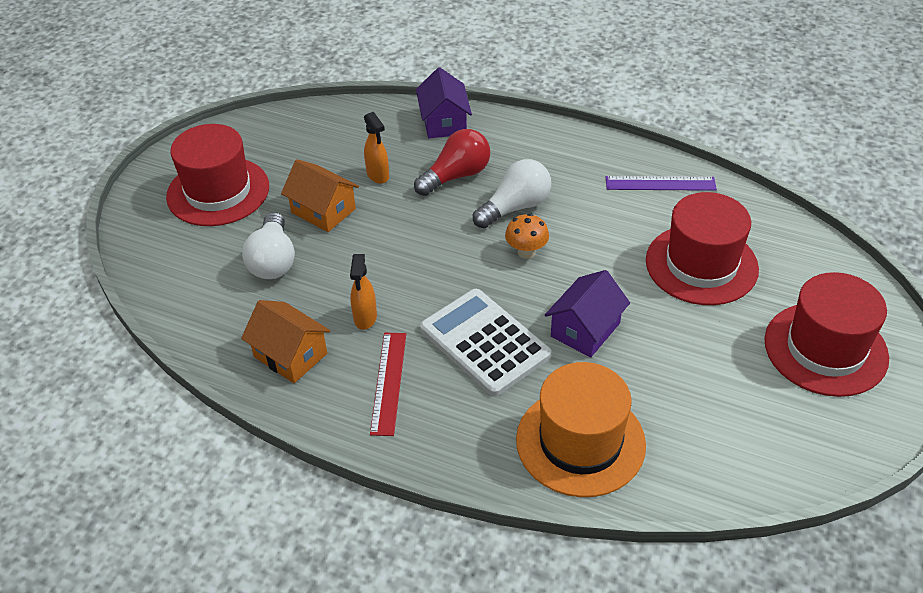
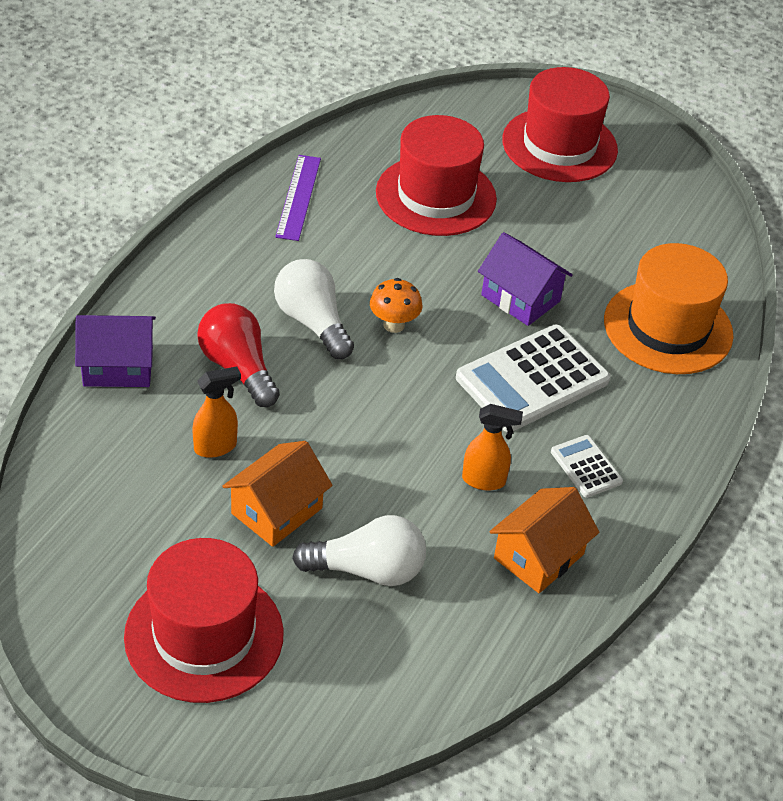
camera: 90 degrees left, 0 degrees up
(389, 382) = (586, 467): red ruler -> white calculator

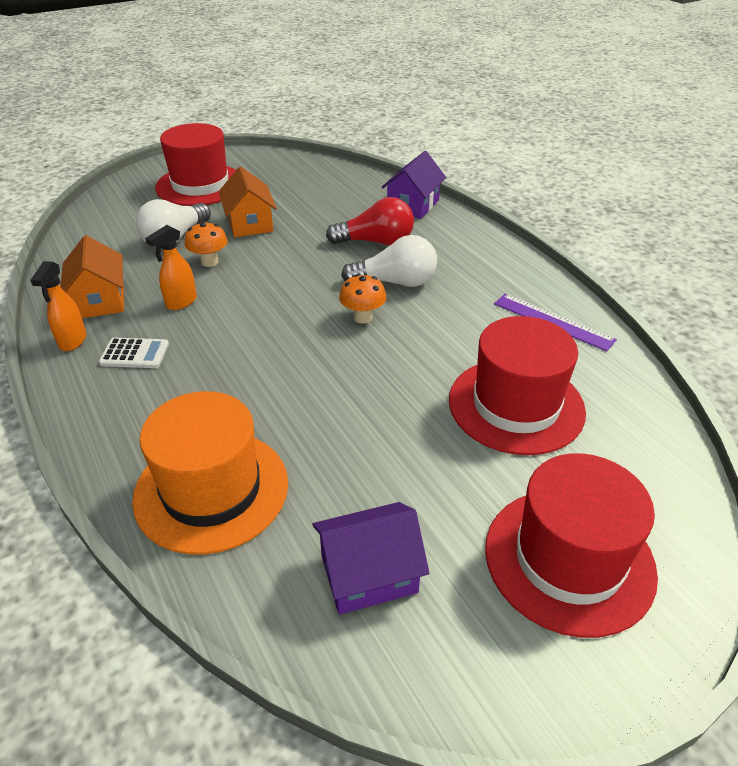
camera: 125 degrees right, 5 degrees down
(216, 447) = (318, 218): orange spray bottle -> orange spray bottle (73, 341)
(392, 501) = (209, 262): none -> orange mushroom
(520, 298) = (336, 400): purple house -> purple house (369, 574)
(532, 379) = (241, 365): white calculator -> none

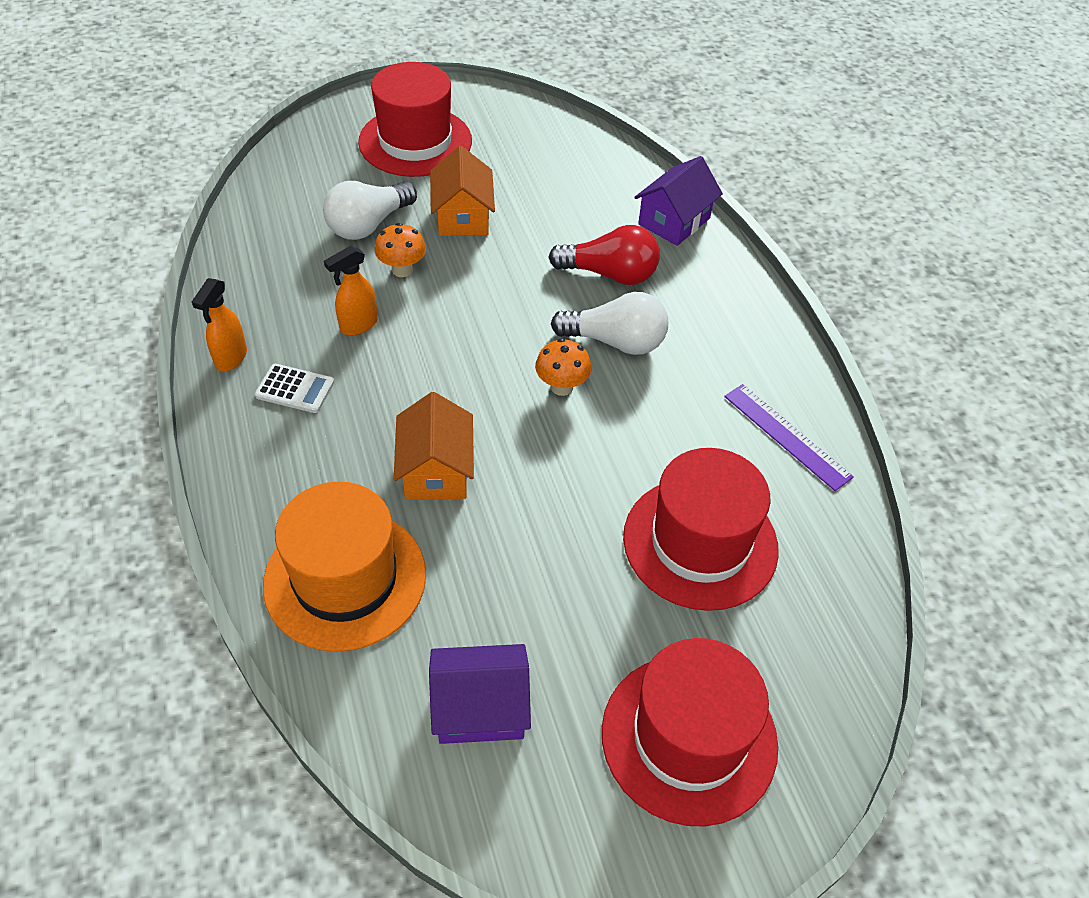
camera: 10 degrees right, 10 degrees up
(100, 300) = (268, 305): orange house -> orange house (436, 470)

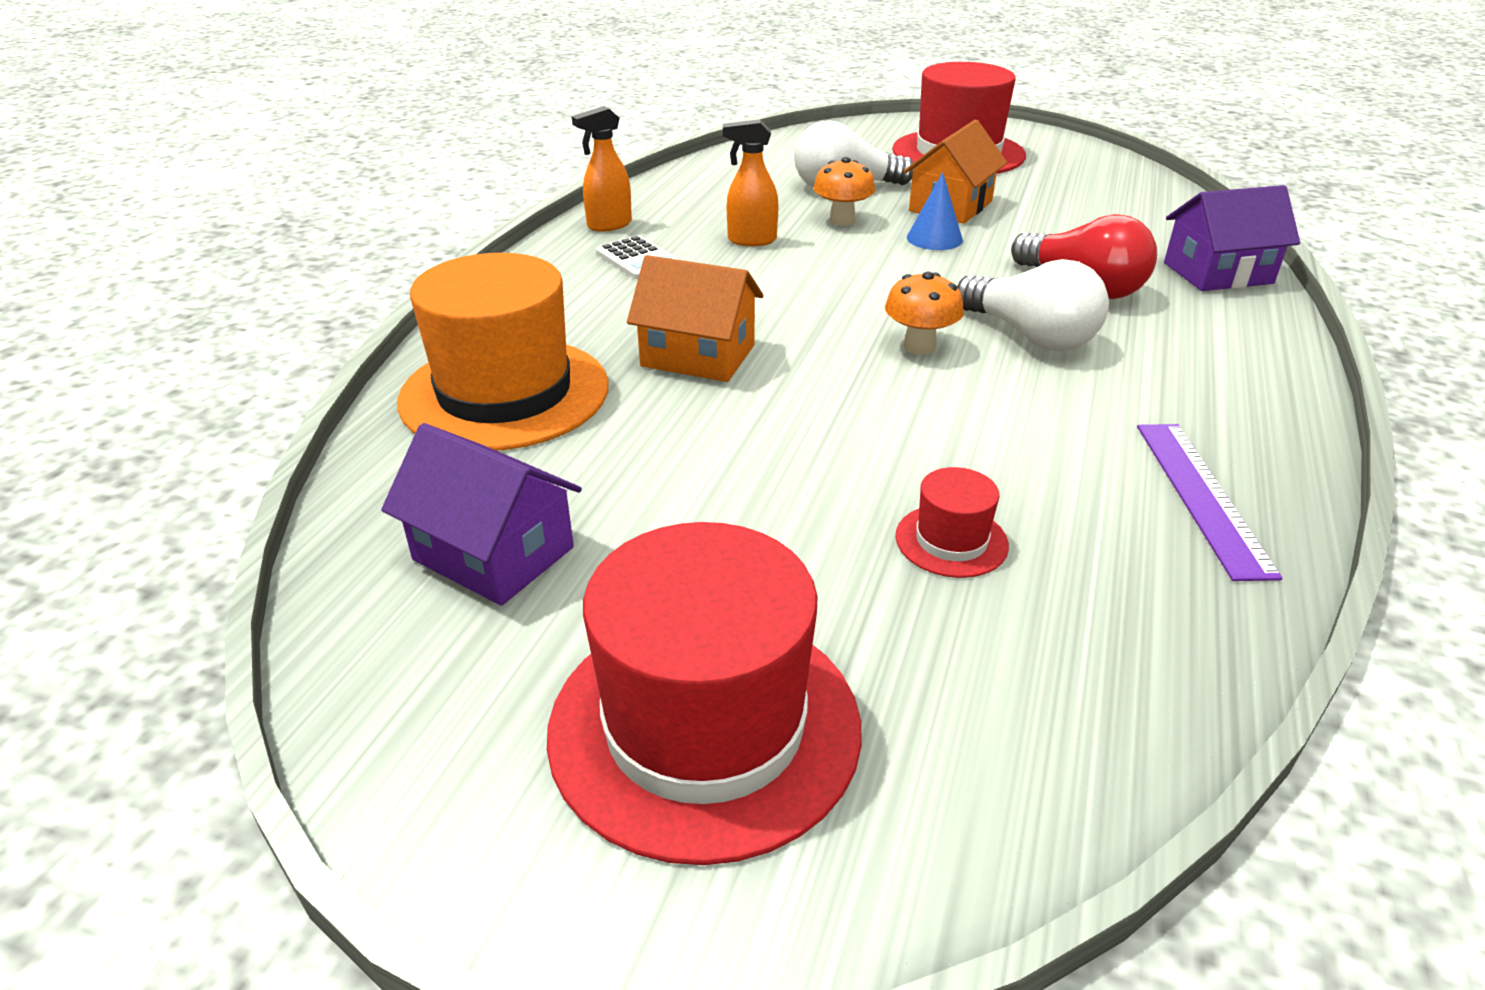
camera: 40 degrees right, 15 degrees down
(436, 470) = (698, 356): orange house -> orange house turned 75 degrees clockwise
(482, 262) = (934, 238): none -> blue cone
(700, 542) = (951, 541): red hat -> red hat, size x0.44

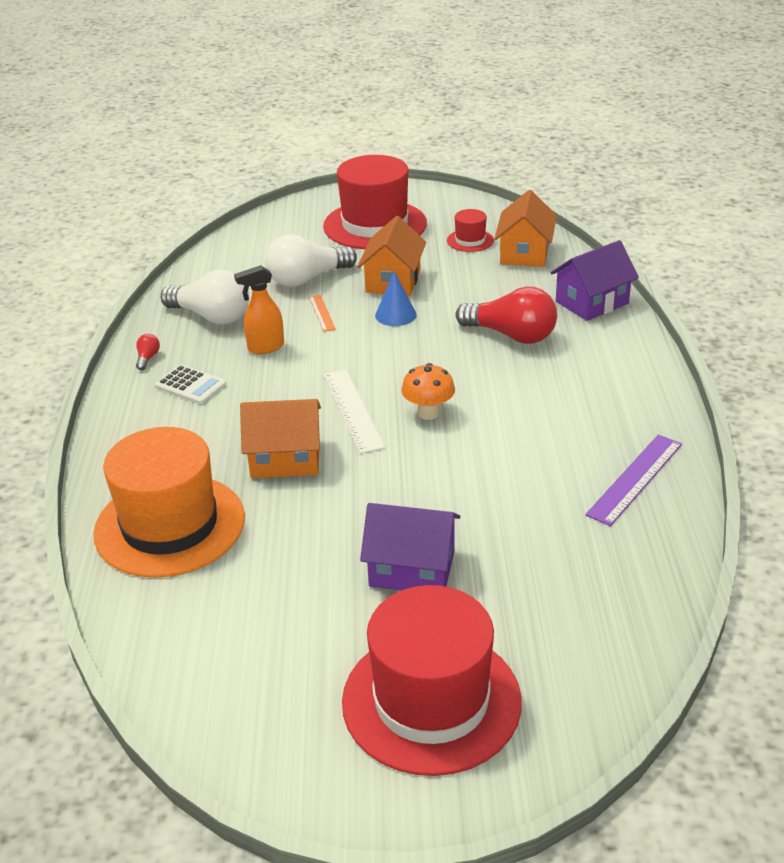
camera: 20 degrees left, 0 degrees up
(493, 554) = (244, 640): purple house -> purple house (412, 569)
(609, 225) = (147, 358): orange spray bottle -> red light bulb
(819, 323) = (353, 410): none -> white ruler
(842, 220) = (322, 313): orange mushroom -> orange ruler
(951, 541) = (510, 549): red hat -> red hat (470, 240)
(1030, 336) = (494, 386): white light bulb -> white light bulb (211, 316)
(1142, 208) = (525, 253): none -> orange house
(1201, 496) = (635, 479): purple ruler -> purple ruler turned 60 degrees clockwise

